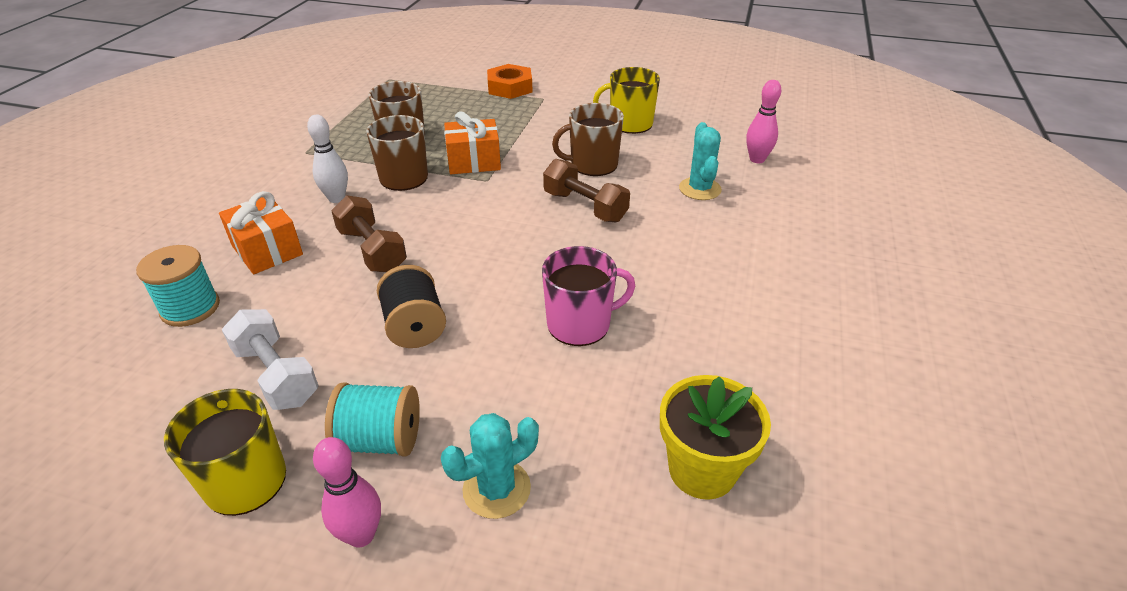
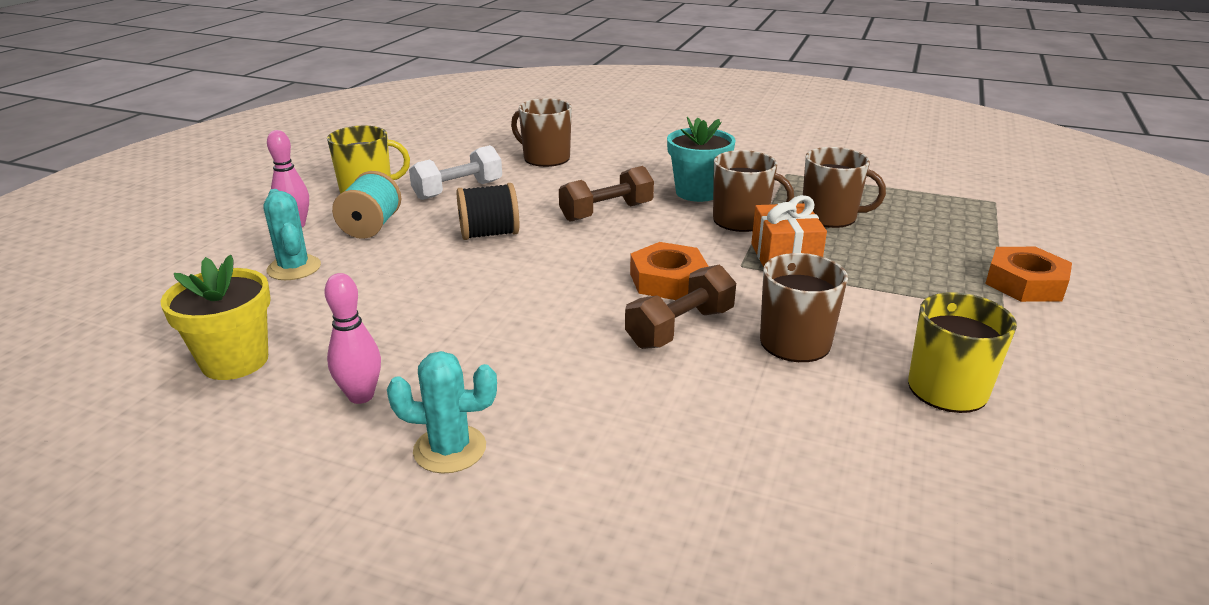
camera: 95 degrees right, 10 degrees down
(190, 308) = (545, 158): turquoise spool -> brown mug
(267, 250) = (614, 173): orange gift -> none
(336, 198) = (697, 192): white bowling pin -> turquoise flower pot
(513, 213) = (668, 280): none -> orange nut
(580, 324) = (458, 312): pink mug -> none
(700, 189) = (732, 436): turquoise cactus -> turquoise cactus (450, 449)
(757, 159) = (852, 532): pink bowling pin -> pink bowling pin (361, 396)

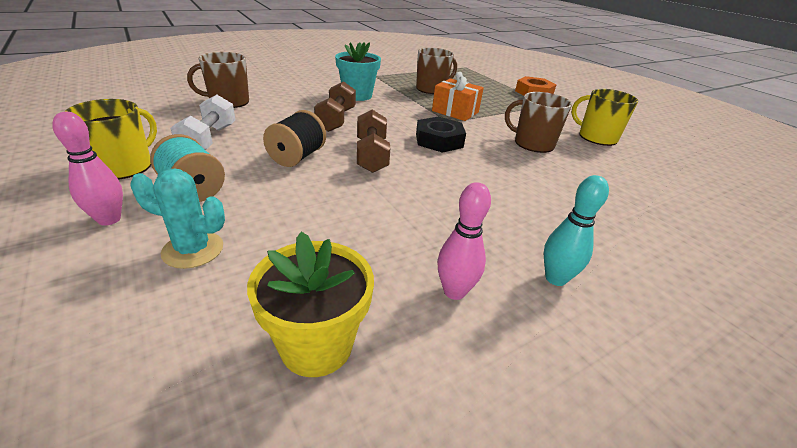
camera: 55 degrees left, 5 degrees up
(450, 449) = (555, 278): turquoise cactus -> turquoise bowling pin
(668, 280) = (439, 140): orange nut -> black nut
(680, 328) = (491, 159): brown dumbbell -> brown dumbbell (371, 155)
(742, 220) = (405, 102): brown mug -> none

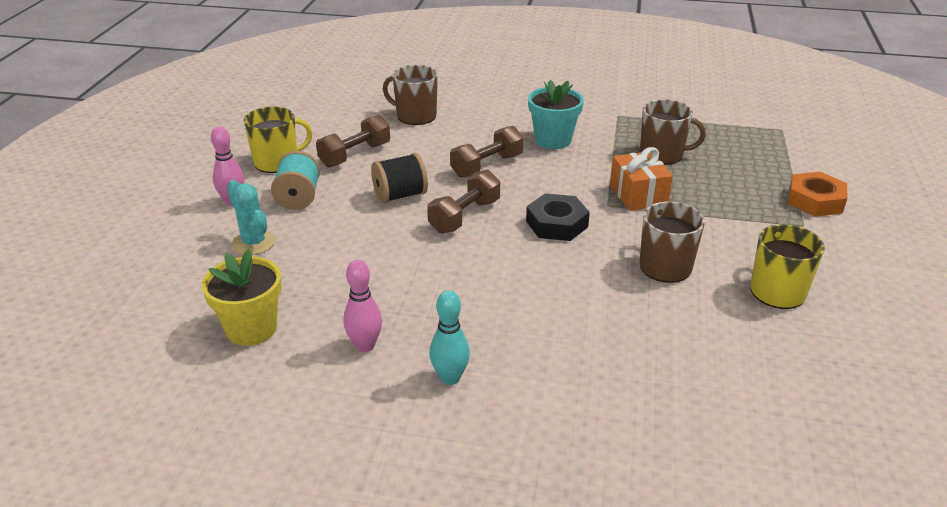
camera: 45 degrees right, 0 degrees up
(209, 140) = (355, 155): white dumbbell -> brown dumbbell

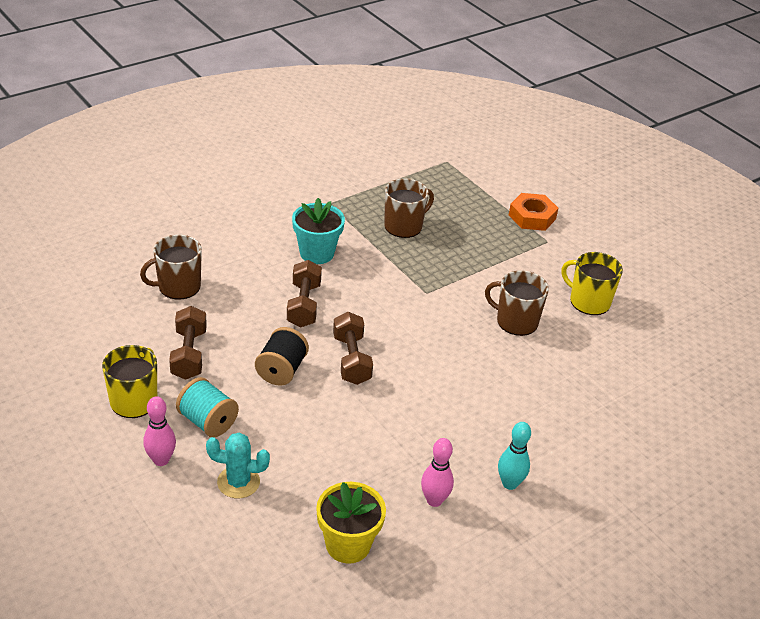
camera: 50 degrees left, 5 degrees up
(556, 224) = (416, 328): black nut -> none
(638, 195) = (433, 272): orange gift -> none

